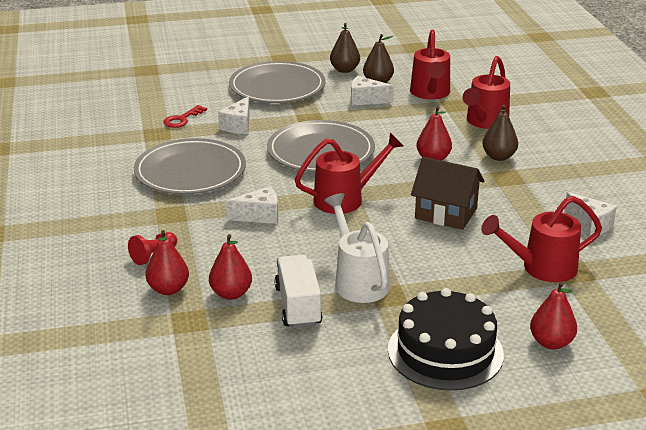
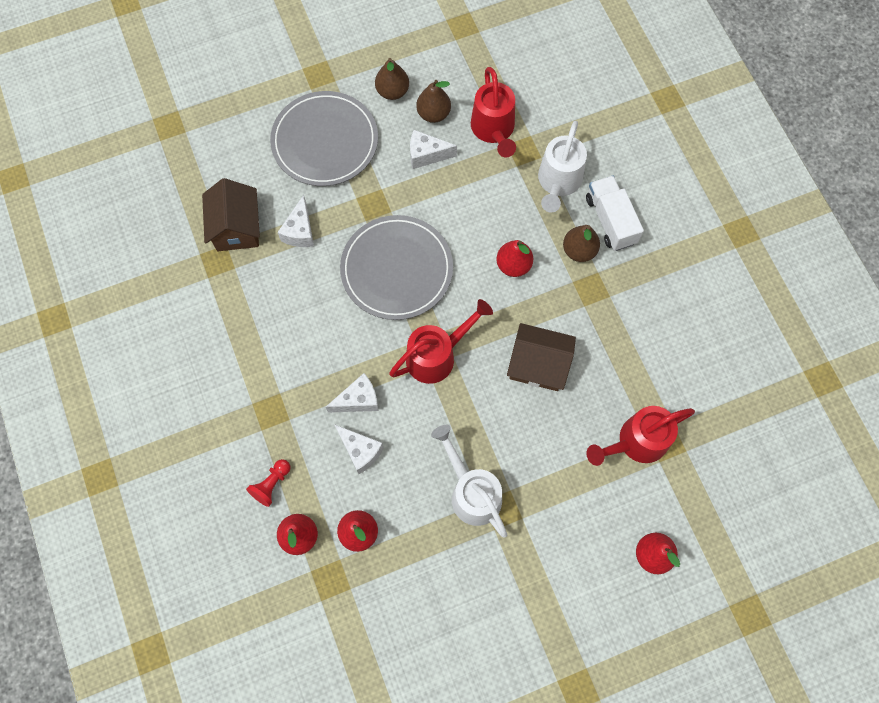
camera: 10 degrees left, 40 degrees up
(182, 119) = (236, 228): red key -> brown house
(190, 171) = (270, 330): grey plate -> none
(298, 306) = (423, 540): white truck -> white truck (610, 220)
(445, 352) = (563, 584): black cake -> none
(484, 122) = (558, 182): red watering can -> white watering can
(589, 225) = (676, 362): white cheese -> white cheese (360, 451)

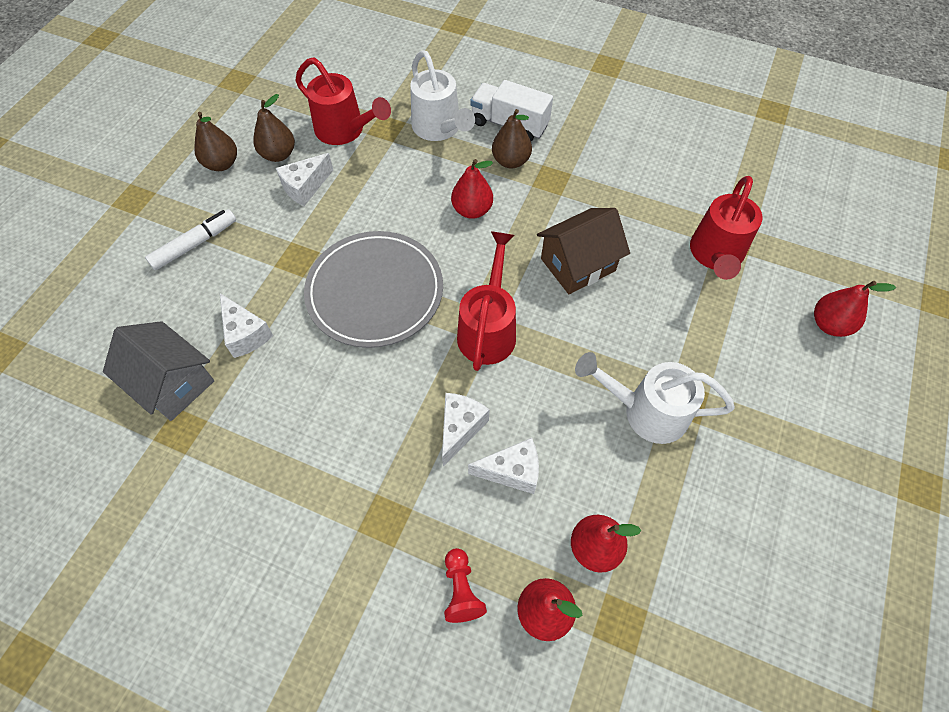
camera: 45 degrees left, 10 degrees down
(236, 228) = (172, 383): brown house -> grey house
(325, 141) = (194, 244): grey plate -> white marker

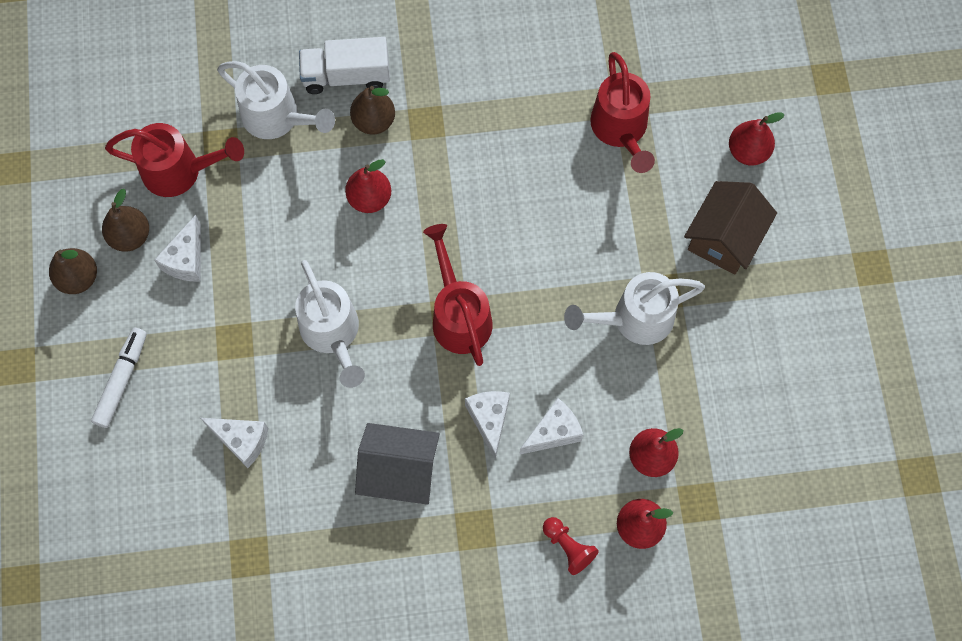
camera: 30 degrees left, 10 degrees up
(172, 383) = (209, 521): grey house -> grey house (399, 471)
(375, 291) = (332, 334): grey plate -> white watering can
(578, 264) = (502, 206): brown house -> brown house (724, 238)

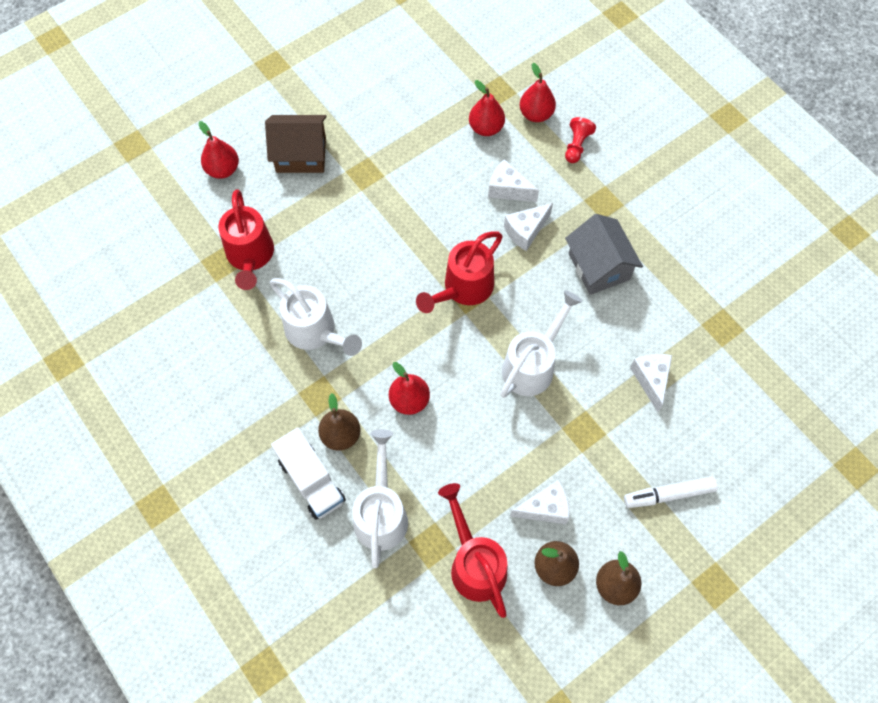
camera: 120 degrees left, 5 degrees down
(621, 130) = (250, 257): red watering can -> red watering can turned 120 degrees clockwise
(634, 319) = (396, 180): white watering can -> white watering can (315, 332)

